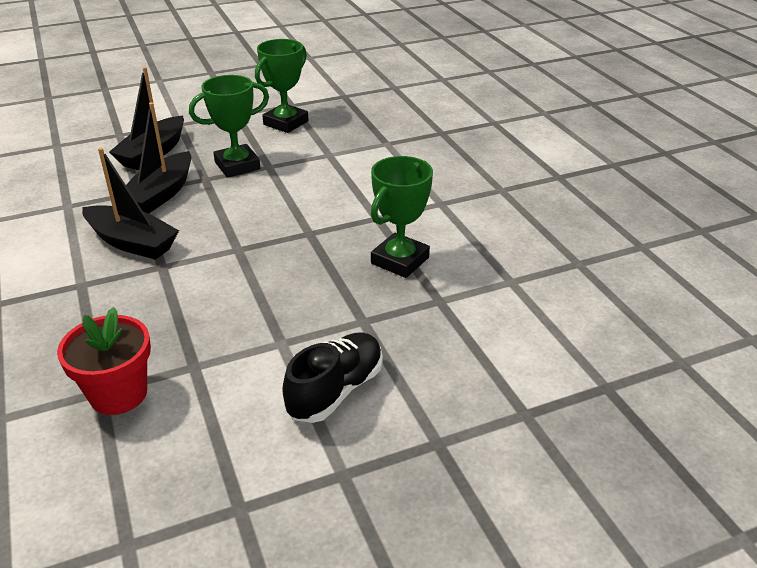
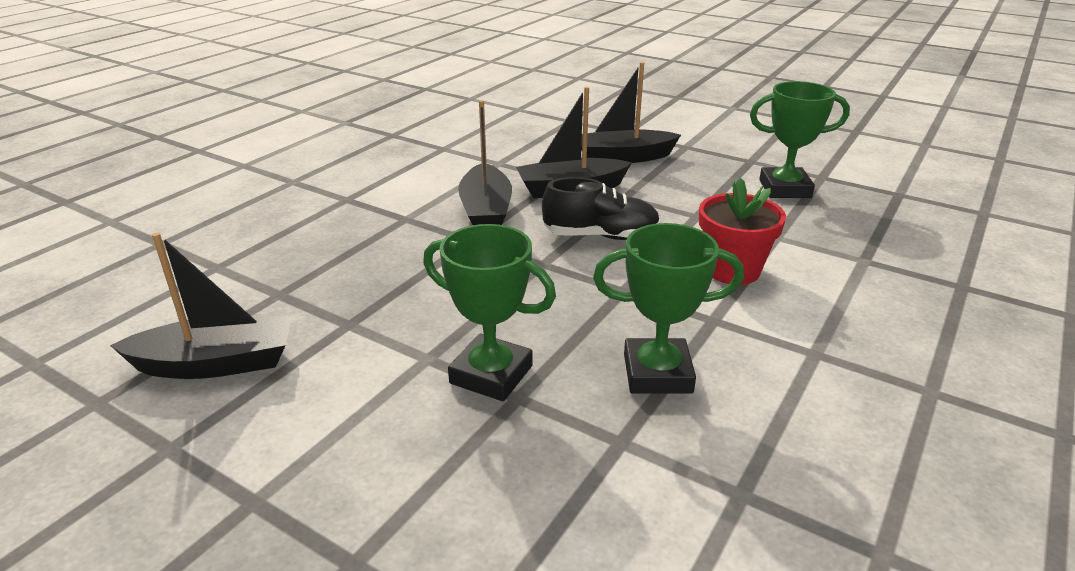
camera: 55 degrees right, 5 degrees down
(118, 394) = (282, 304): red flower pot -> red flower pot (732, 270)
(158, 455) = (216, 363): none -> black boat
(237, 165) = (670, 200): green trophy -> green trophy (491, 374)
(335, 391) = (383, 432): black shoe -> black shoe (601, 236)

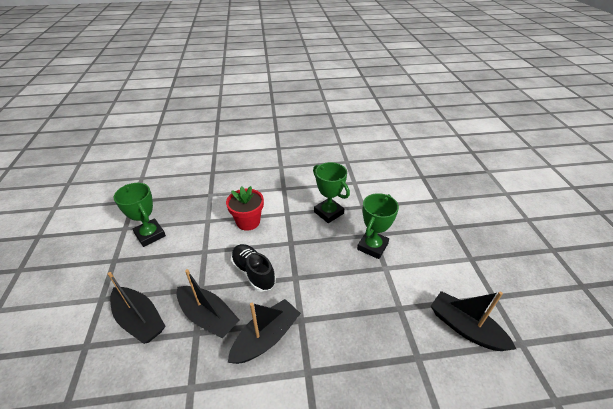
camera: 130 degrees left, 10 degrees up
(491, 374) = (372, 246): green trophy -> green trophy turned 45 degrees clockwise

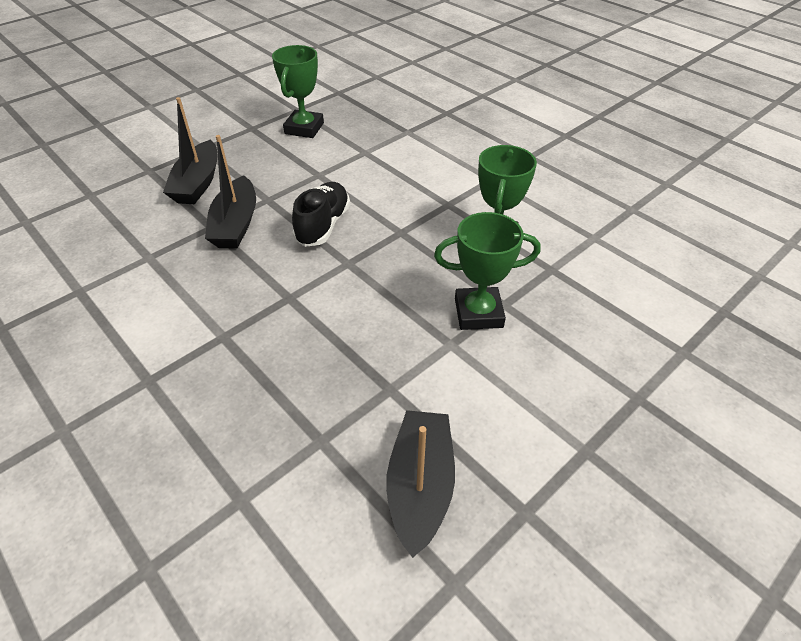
camera: 55 degrees right, 5 degrees up
(248, 221) = (397, 181): red flower pot -> none
(266, 337) = (243, 280): black boat -> none

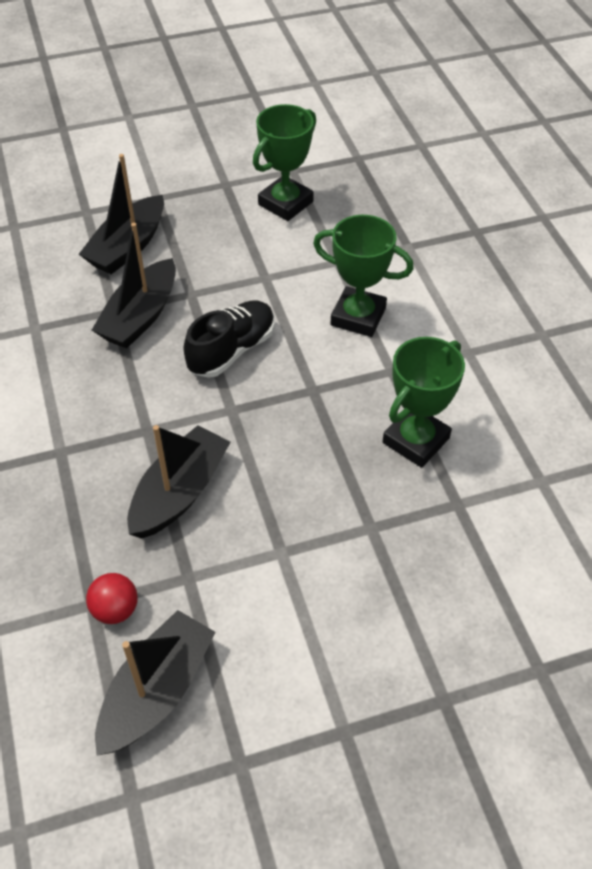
camera: 25 degrees right, 5 degrees up
(343, 331) = (179, 493): none -> black boat
(344, 437) = (115, 610): none -> red ball
(478, 313) = (335, 527): green trophy -> green trophy (358, 316)

